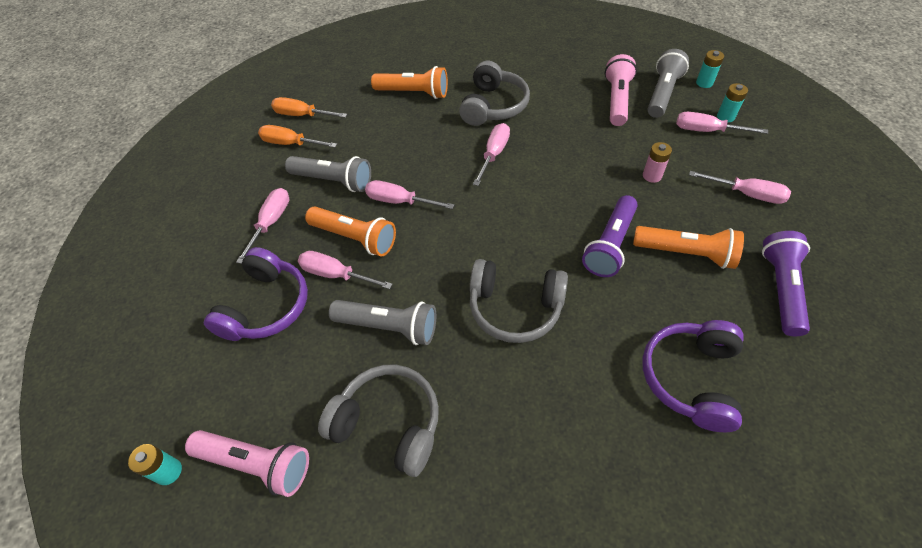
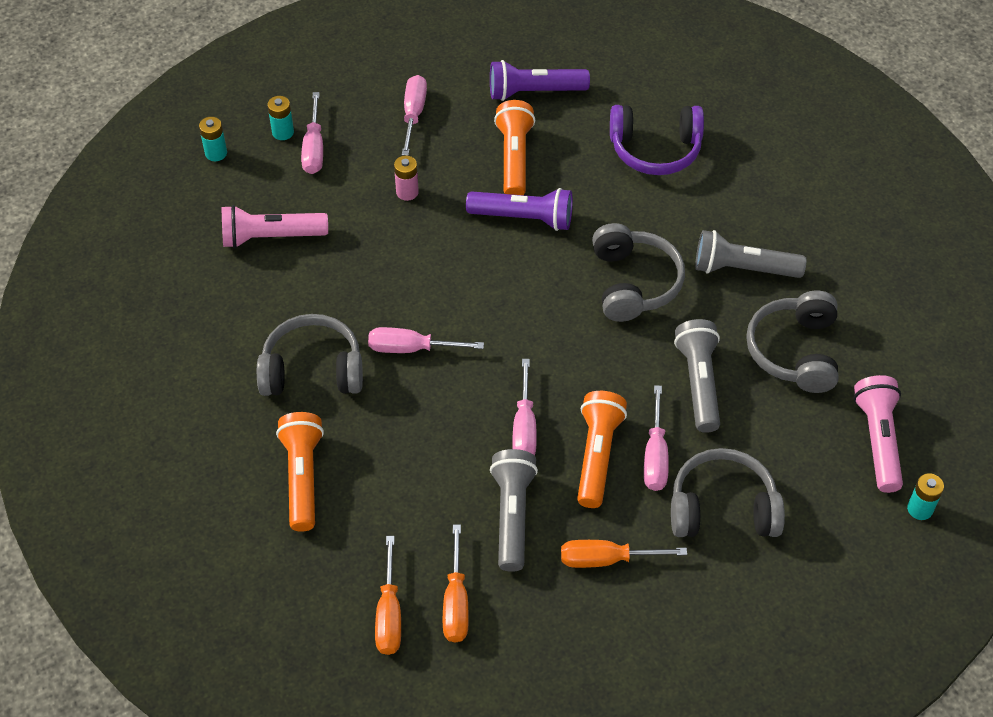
camera: 110 degrees left, 0 degrees up
(266, 306) = (722, 508): purple headphones -> grey headphones
(271, 222) = (605, 559): pink screwdriver -> orange screwdriver
(662, 94) = (247, 192): grey flashlight -> grey flashlight (743, 268)

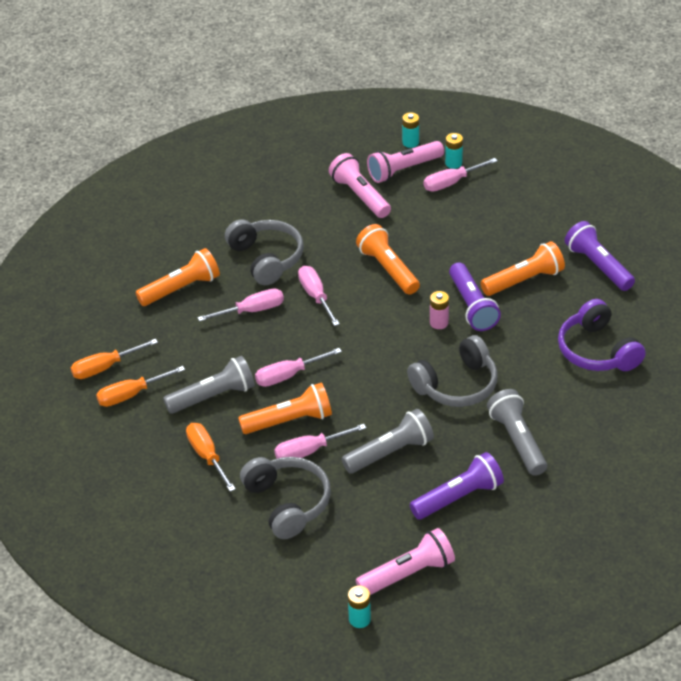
camera: 65 degrees right, 10 degrees down
(258, 179) = (403, 170): none -> pink flashlight
(407, 192) = (449, 241): pink battery -> pink battery (439, 323)
(413, 114) = (523, 215): pink screwdriver -> pink screwdriver (252, 310)
(414, 264) = (388, 269): none -> orange flashlight
(794, 351) = (458, 497): grey headphones -> purple flashlight

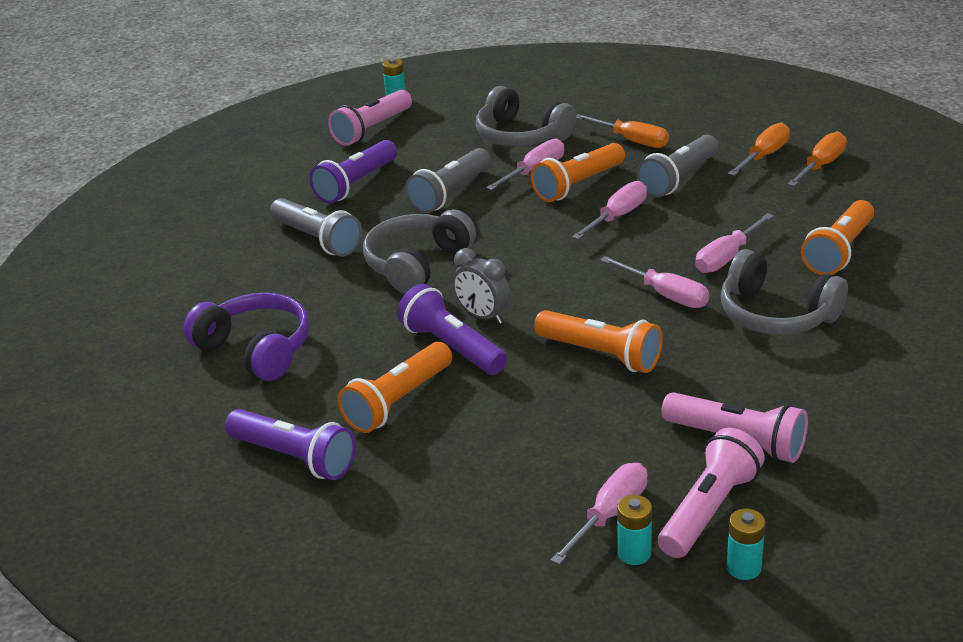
camera: 155 degrees right, 10 degrees down
(439, 323) = (483, 316): pink battery -> grey clock

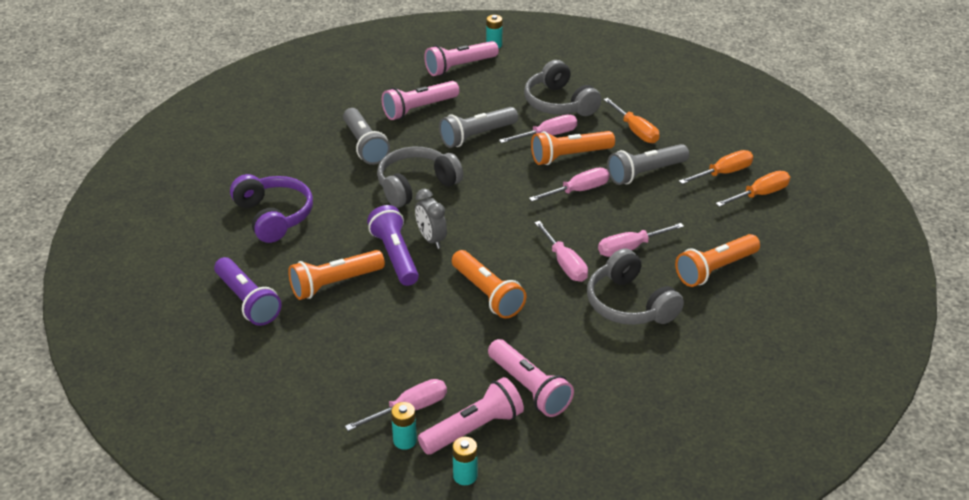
camera: 20 degrees right, 5 degrees up
(356, 184) = (419, 109): purple flashlight -> pink flashlight

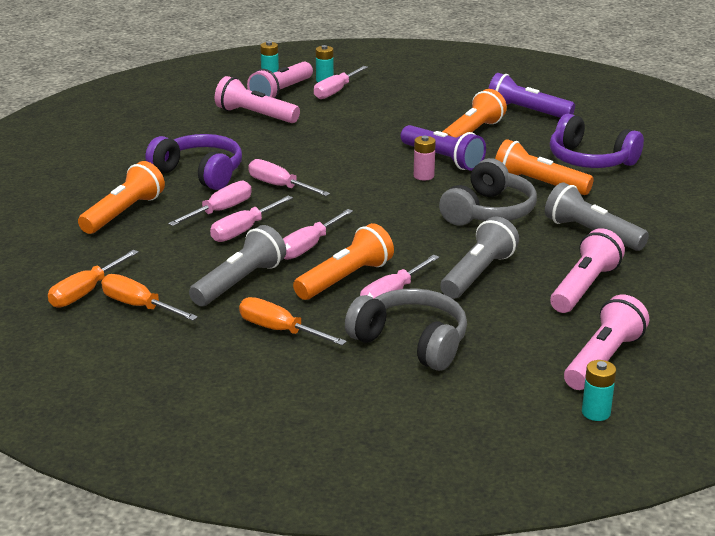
camera: 155 degrees right, 10 degrees down
(431, 239) = (423, 176): grey clock -> pink battery
(487, 294) = (334, 153): orange flashlight -> orange flashlight (538, 184)
(621, 220) = (243, 231): none -> pink screwdriver
(629, 304) = (200, 173): grey headphones -> purple headphones
(724, 173) = (138, 306): orange screwdriver -> orange screwdriver turned 90 degrees clockwise

